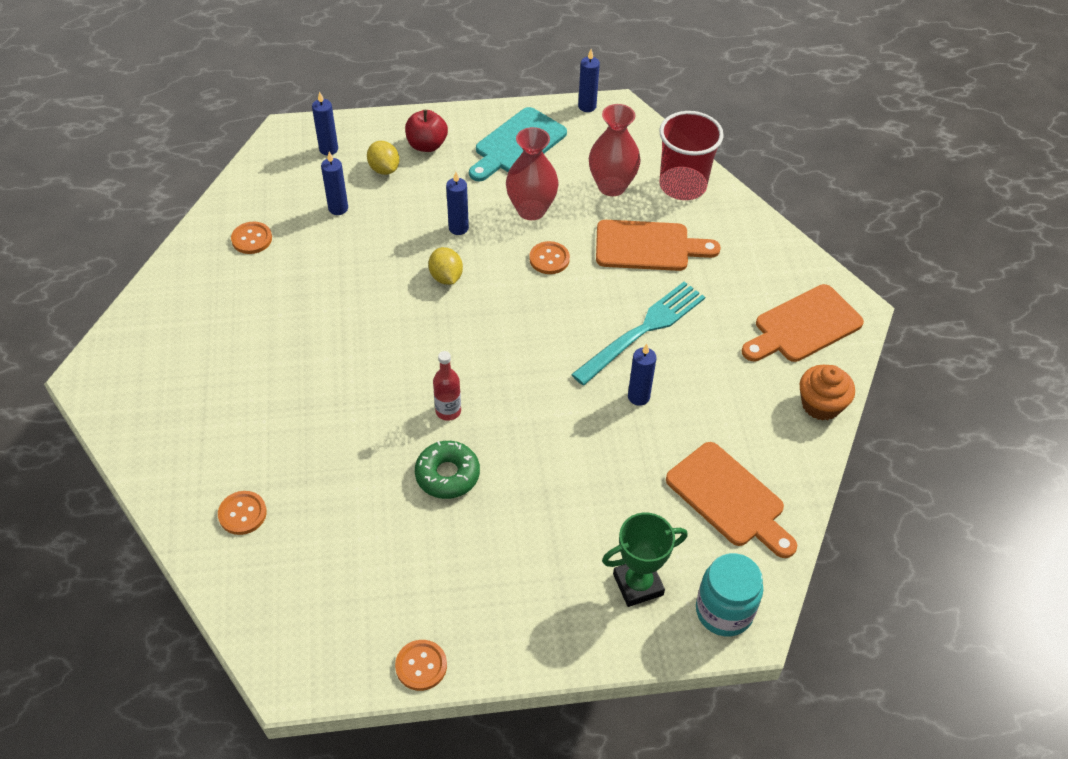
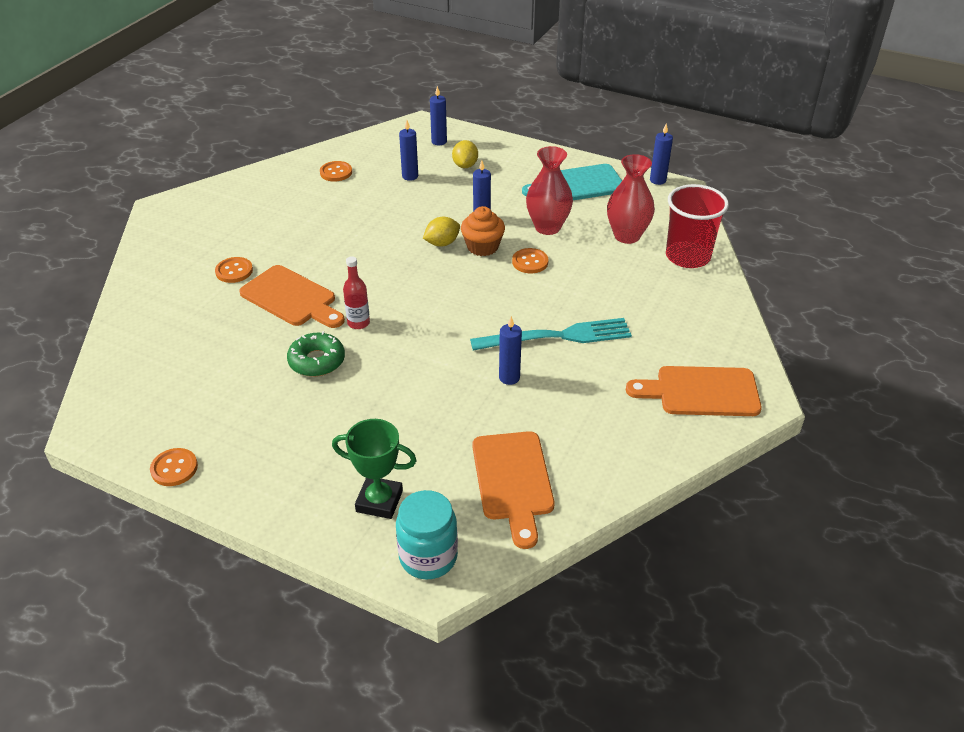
camera: 35 degrees right, 10 degrees down
(242, 514) = (164, 320): orange button -> orange button (234, 271)
(427, 145) = (510, 162): red apple -> none
(446, 277) = (442, 243): yellow lemon -> yellow lemon turned 45 degrees clockwise
(648, 246) = (618, 284): orange cutting board -> orange cutting board (291, 298)
(821, 405) = (661, 454): orange cupcake -> orange cupcake (482, 247)

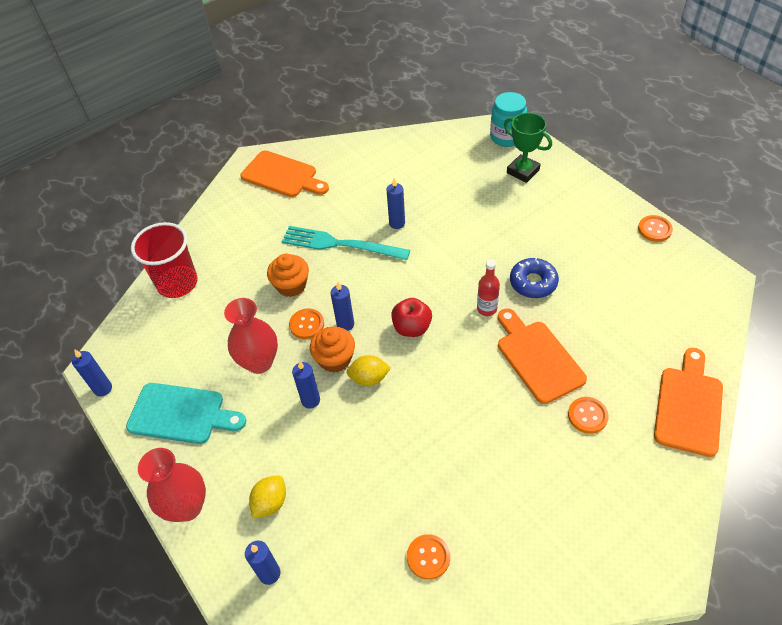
camera: 150 degrees left, 10 degrees up
(317, 361) = (533, 282): green donut -> blue donut
(410, 176) = (344, 508): blue candle -> blue candle (345, 324)
(426, 287) = (412, 328): none -> red apple
(513, 481) = (437, 159): orange cutting board -> orange cutting board (689, 406)
(574, 286) = (291, 285): none -> orange cupcake
(627, 236) = (201, 324): red vase -> red vase (187, 507)

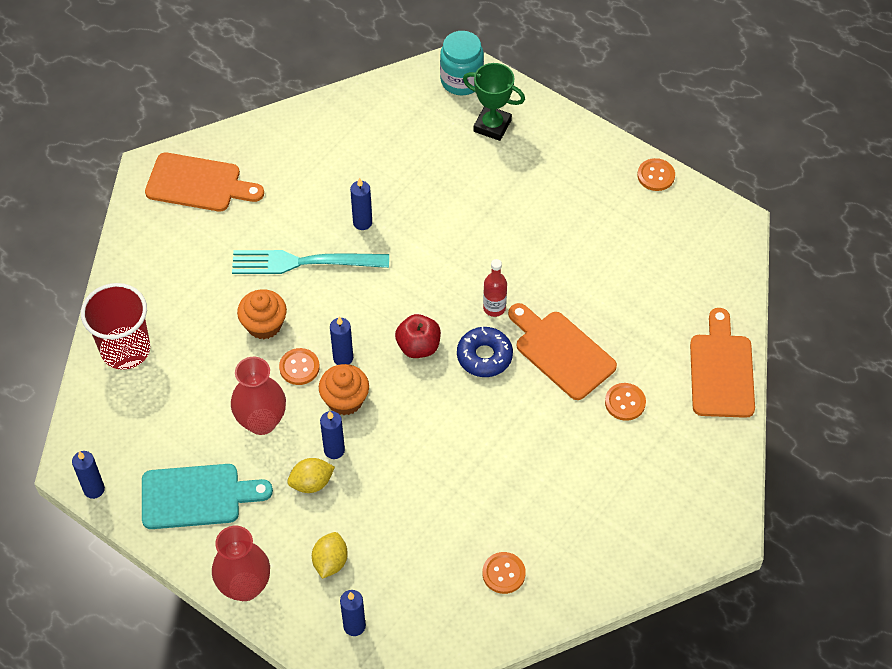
camera: 20 degrees left, 5 degrees up
(369, 378) = (389, 413): yellow lemon -> yellow lemon (311, 483)
(533, 282) = (537, 267): blue donut -> blue donut (484, 356)

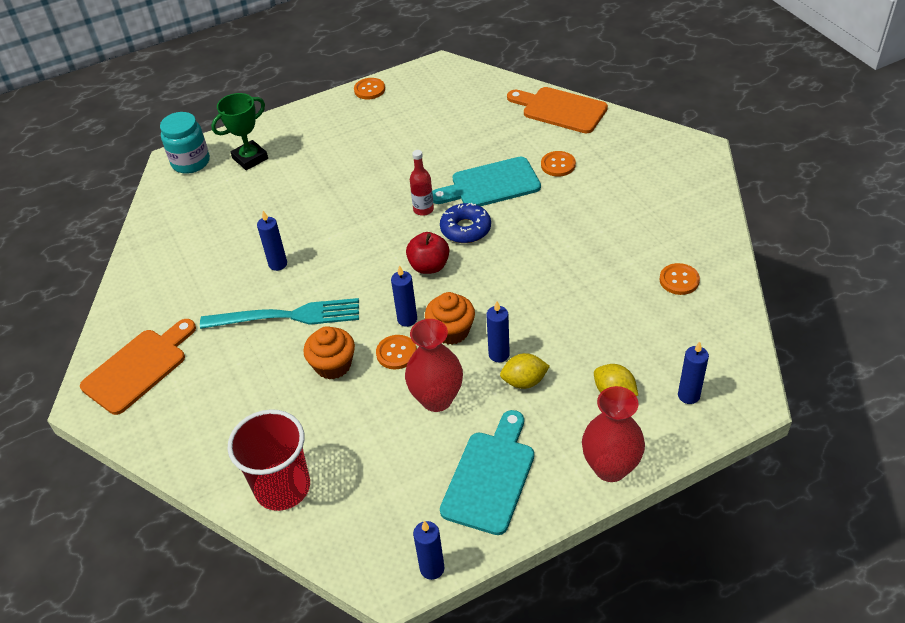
camera: 60 degrees left, 10 degrees down
(303, 262) = (287, 316): turquoise fork -> turquoise fork turned 120 degrees counterclockwise
(311, 483) = (524, 381): yellow lemon -> yellow lemon turned 75 degrees clockwise
(561, 352) = (490, 184): orange cutting board -> turquoise cutting board

